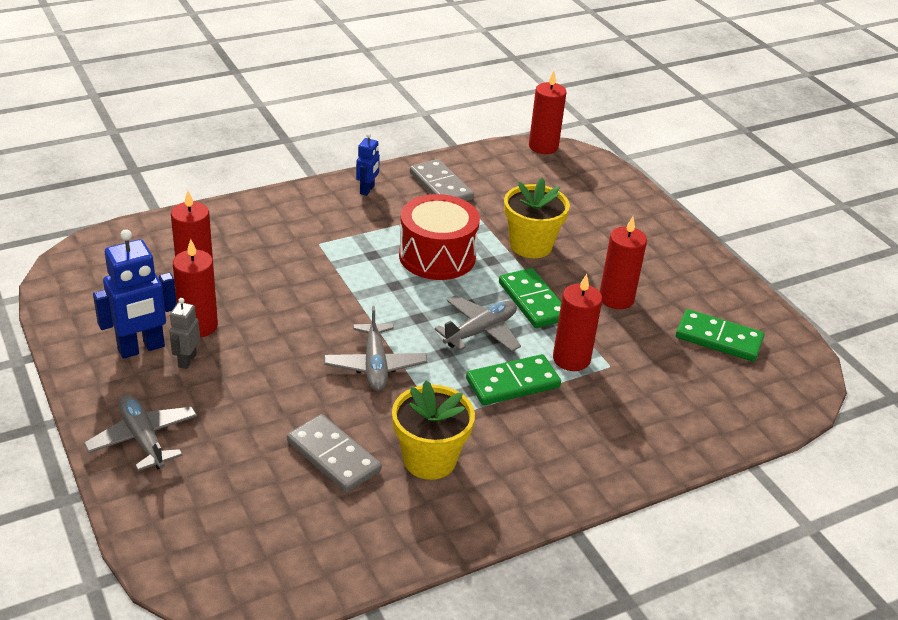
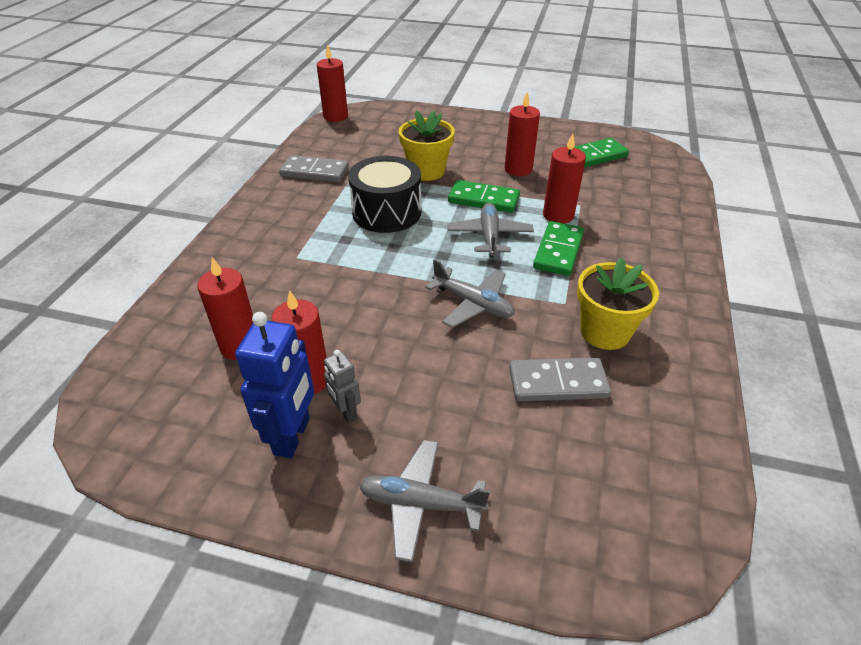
camera: 45 degrees left, 5 degrees up
(367, 190) = (270, 203): blue robot -> none
(437, 256) = (386, 212): red drum -> black drum

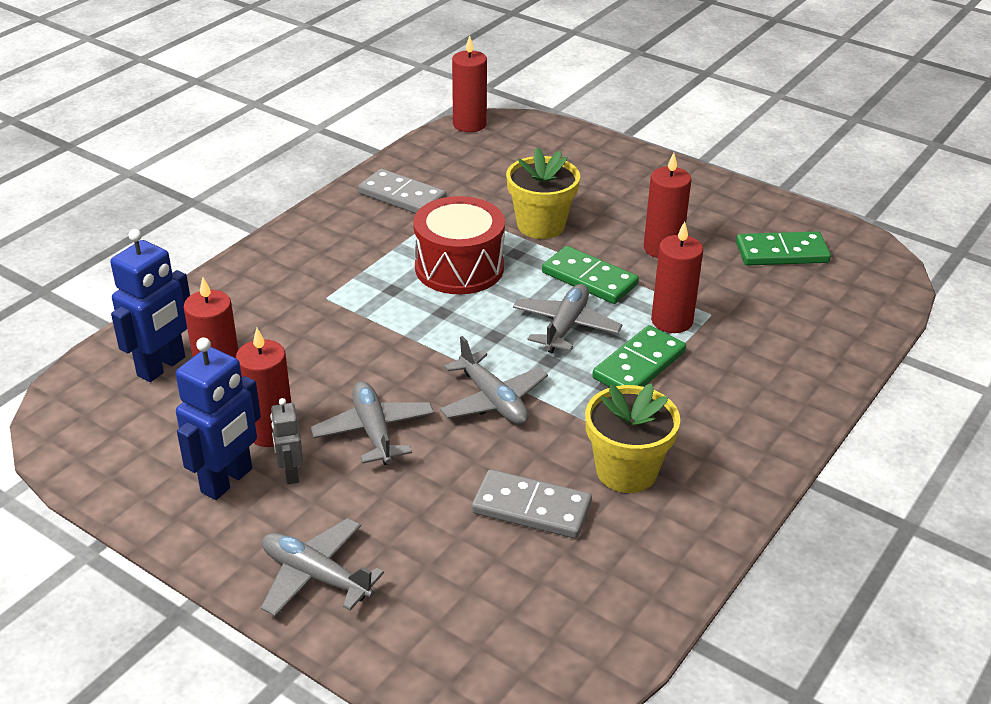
camera: 20 degrees right, 5 degrees down
(182, 348) = (162, 367): none -> blue robot
(386, 212) = (459, 267): black drum -> red drum
(395, 354) = (374, 431): none -> grey plane

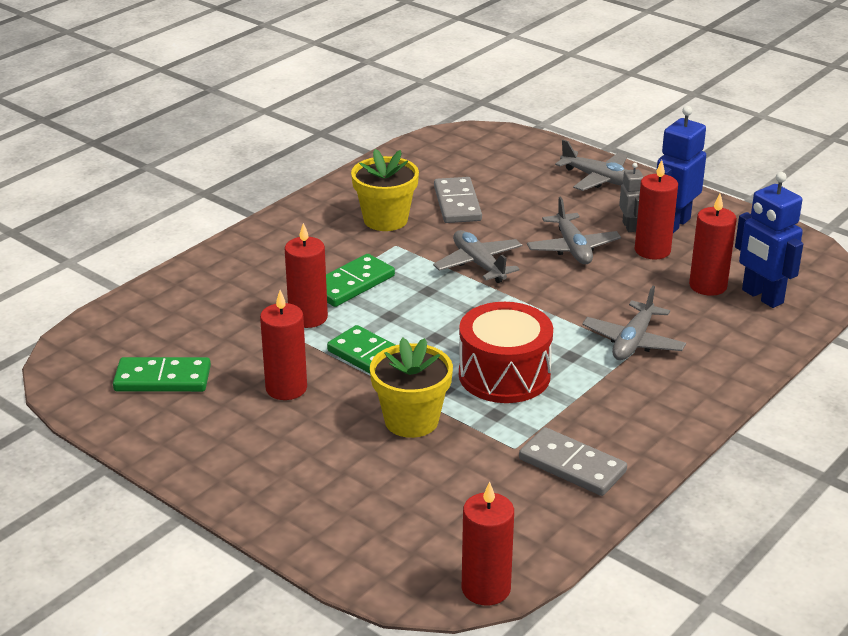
camera: 175 degrees left, 5 degrees down
(162, 367) = (762, 297): blue robot -> blue robot turned 75 degrees counterclockwise
(531, 508) = (457, 203): grey domino -> grey domino turned 60 degrees clockwise
(565, 326) = (407, 316): grey plane -> grey plane (633, 341)

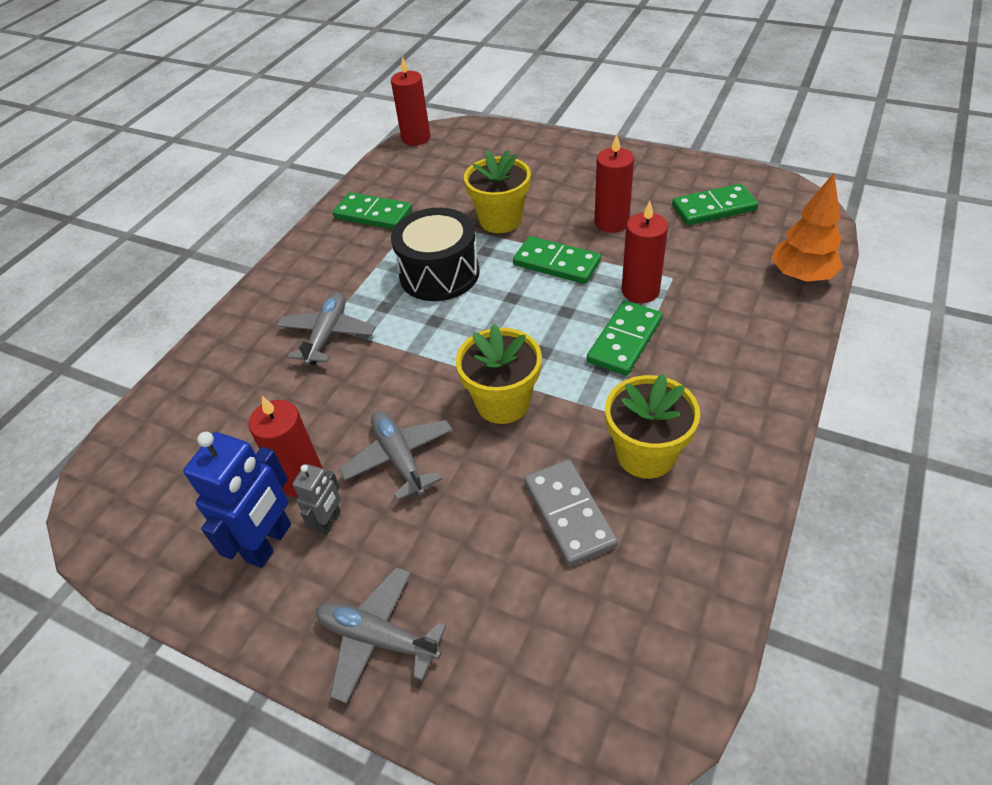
camera: 170 degrees right, 15 degrees up
(152, 299) = (801, 276): none -> orange tree
(479, 264) = (503, 403): grey plane -> yellow flower pot
(504, 375) = (439, 274): red drum -> black drum
(572, 466) = (373, 214): grey domino -> green domino
(629, 226) = (329, 522): grey robot -> grey robot turned 135 degrees counterclockwise
(708, 286) = (243, 431): red candle -> none
(762, 297) = (185, 428): blue robot -> none

